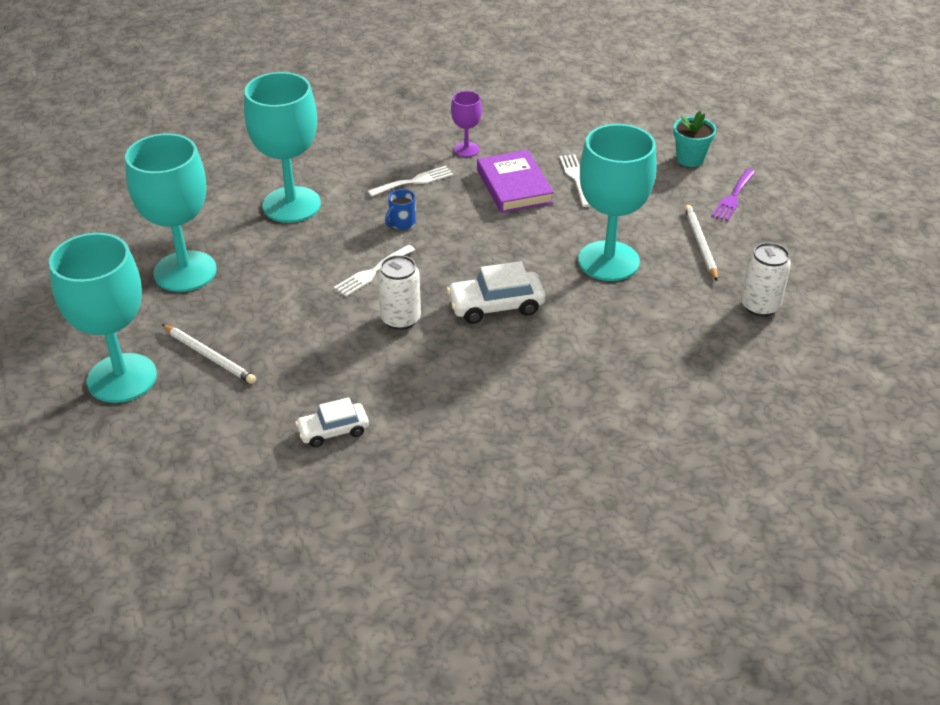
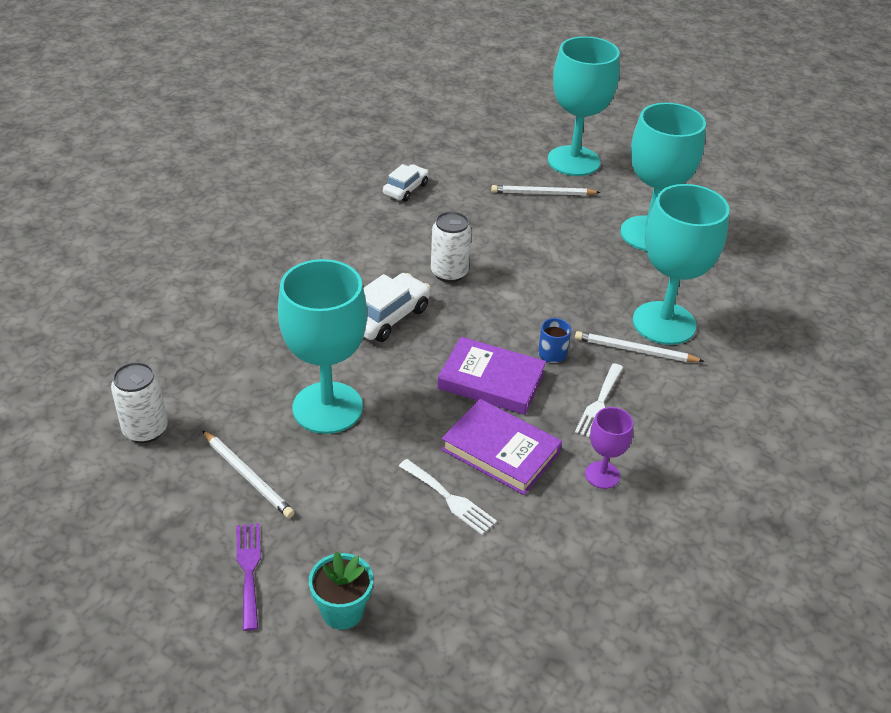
camera: 140 degrees right, 0 degrees up
(341, 198) = (635, 350): none -> white pencil
(372, 272) = (517, 297): white fork -> none
(469, 226) = (491, 381): none -> purple book

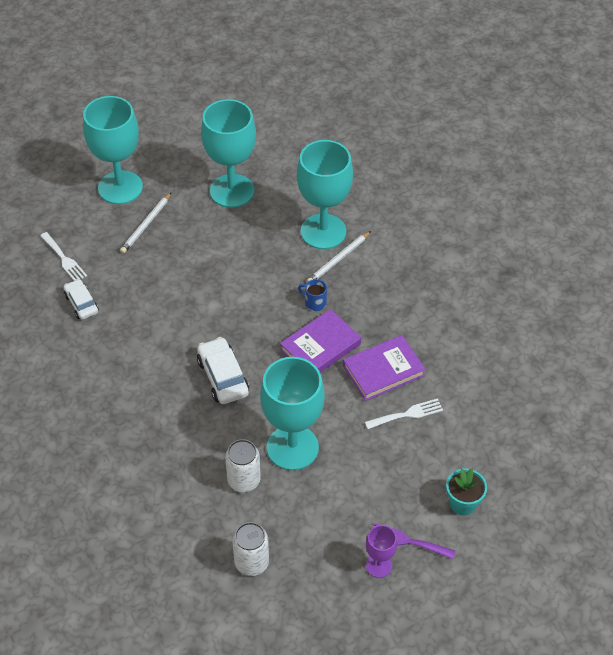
camera: 60 degrees left, 10 degrees up
(248, 476) = (330, 515): white pencil -> none
(449, 273) = (199, 321): white can -> white can (244, 480)
(599, 404) = (373, 302): white fork -> white fork (64, 259)
(602, 475) = (430, 330): purple goblet -> purple goblet (378, 565)

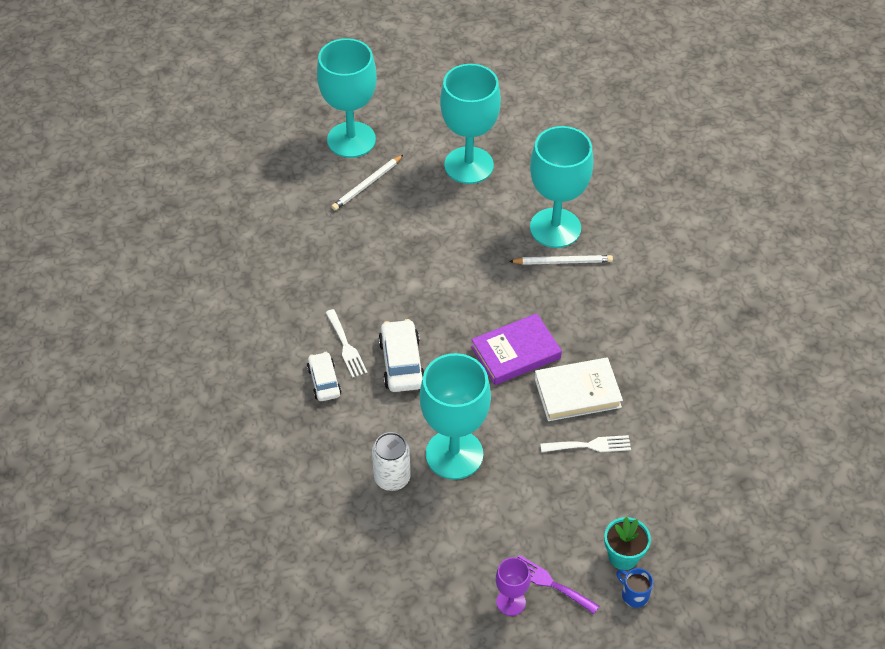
camera: 15 degrees right, 0 degrees up
(64, 259) = (271, 204): white fork -> white fork (346, 346)
(81, 304) = (276, 255): white car -> white car (324, 381)
(251, 562) = (375, 567): white can -> none
(314, 303) = (523, 303): blue mug -> blue mug (634, 594)
(338, 259) = (563, 262): white pencil -> white pencil turned 150 degrees counterclockwise
(383, 370) = (577, 392): purple book -> white book

